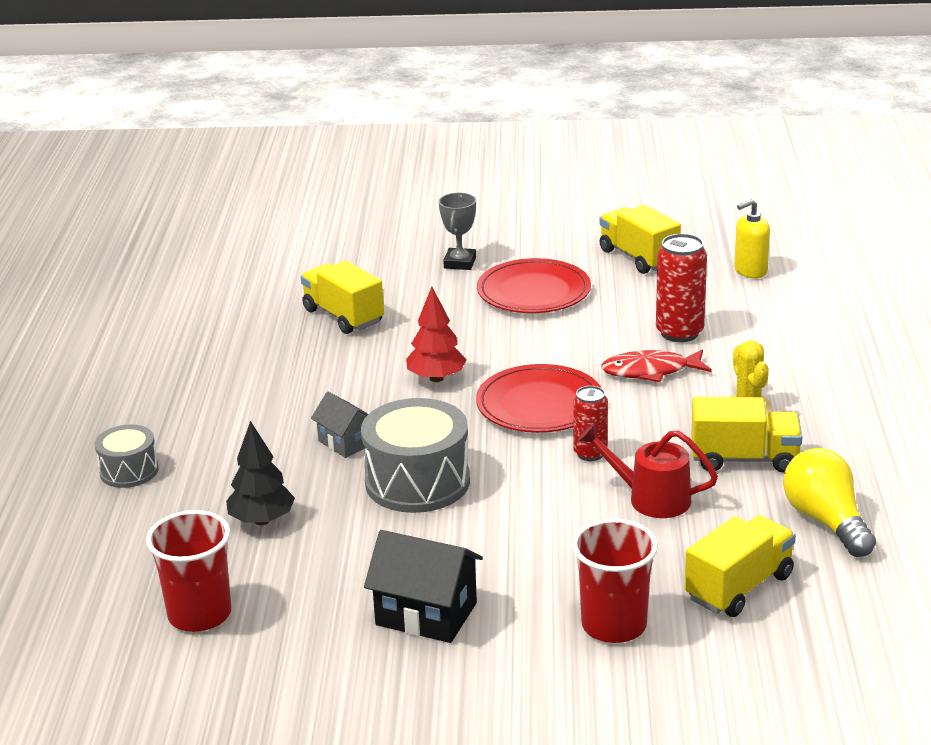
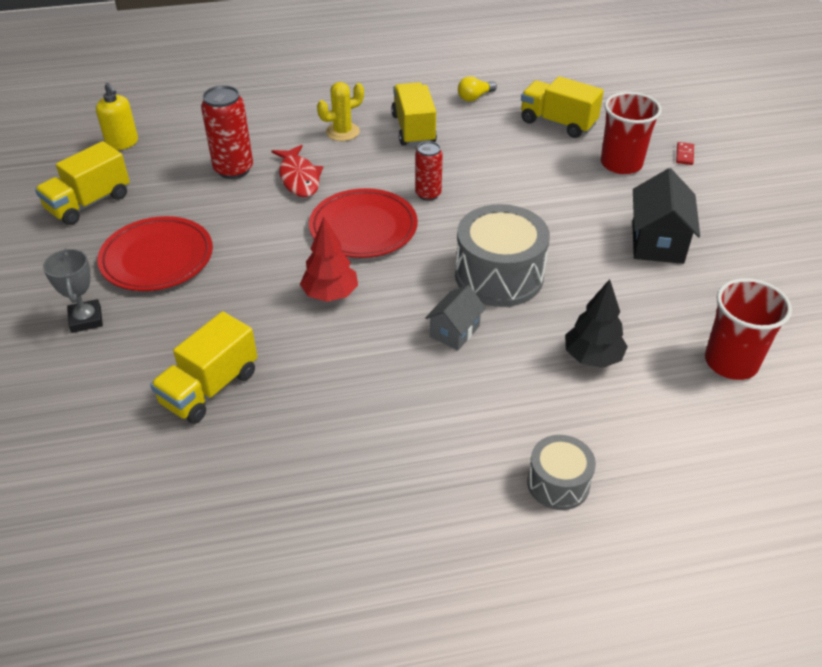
camera: 105 degrees left, 15 degrees up
(460, 263) = (86, 319): grey trophy -> grey trophy turned 75 degrees clockwise
(620, 697) = (684, 155): none -> red domino
(650, 498) = (476, 163): red watering can -> none
(826, 521) = (474, 97): yellow light bulb -> yellow light bulb, size x0.55

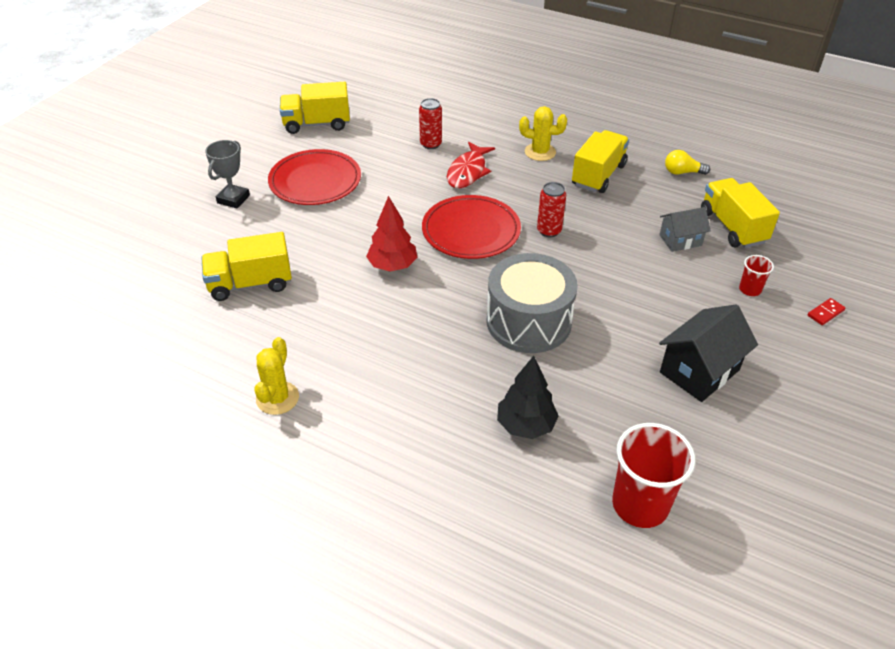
camera: 40 degrees right, 0 degrees up
(122, 143) = (381, 92): yellow soap dispenser -> none
(233, 169) = (431, 144): red can -> red can, size x0.63
(368, 471) = (277, 398): none -> yellow cactus
(454, 331) = (446, 342): grey house -> grey house (680, 240)
(558, 483) = (387, 495): grey drum -> none
(621, 164) = (750, 289): red cup -> red cup, size x0.49

